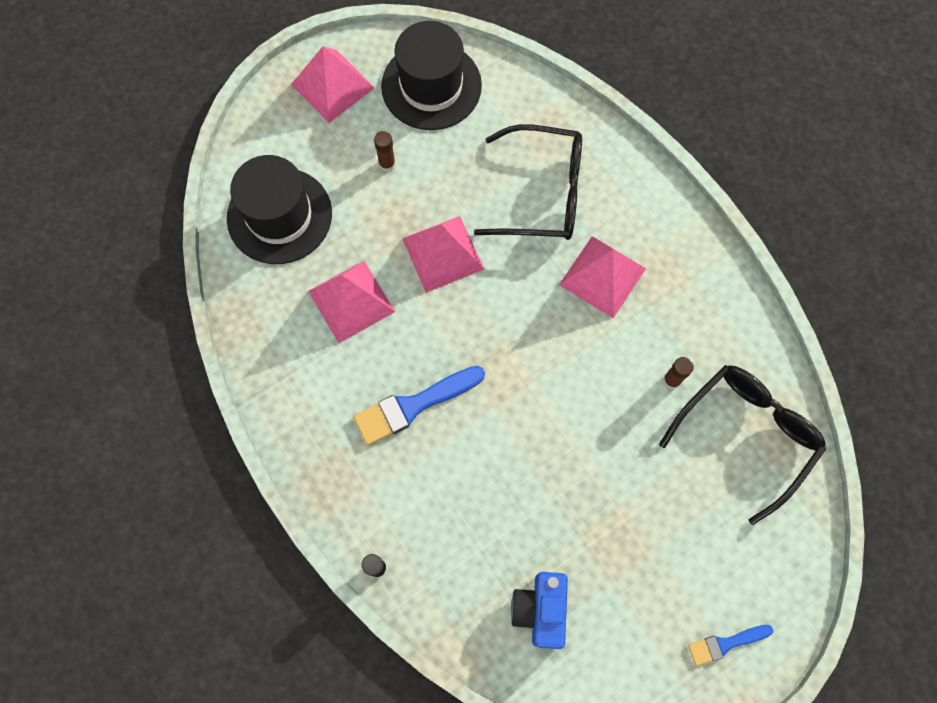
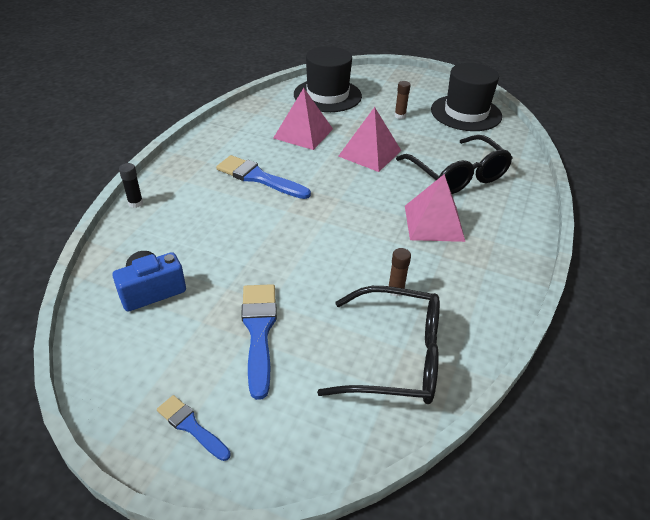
camera: 55 degrees right, 30 degrees down
(332, 86) = (421, 85): pink pyramid -> none
(653, 534) = (259, 331): none -> blue brush

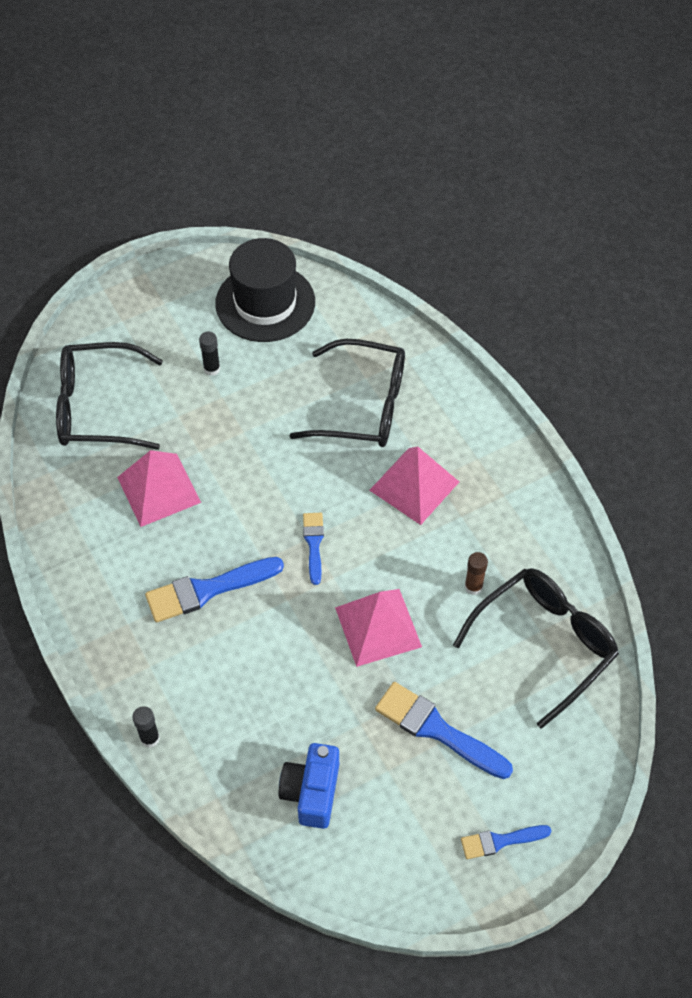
camera: 50 degrees left, 15 degrees up
(327, 95) = (98, 407): black hat -> black glasses
(338, 202) = (314, 544): none -> blue brush
(370, 153) = (256, 453): pink pyramid -> pink pyramid (378, 627)
(400, 116) = (212, 369): brown glue stick -> black glue stick

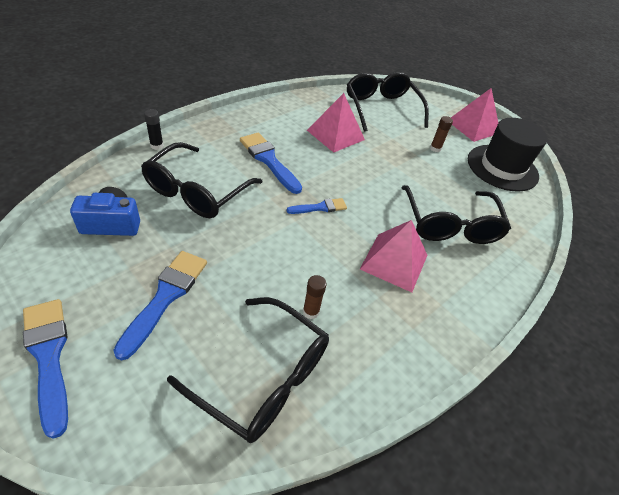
camera: 70 degrees right, 10 degrees down
(212, 369) = (435, 148): black glue stick -> brown glue stick
(261, 688) = (197, 191): none -> black glasses
(378, 627) = (257, 250): pink pyramid -> pink pyramid (473, 126)
(500, 841) = (49, 356): blue brush -> blue brush, size x1.71

